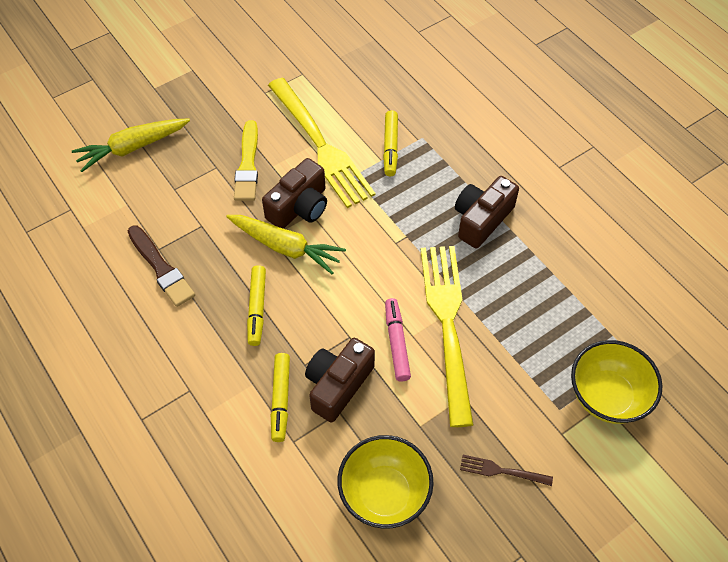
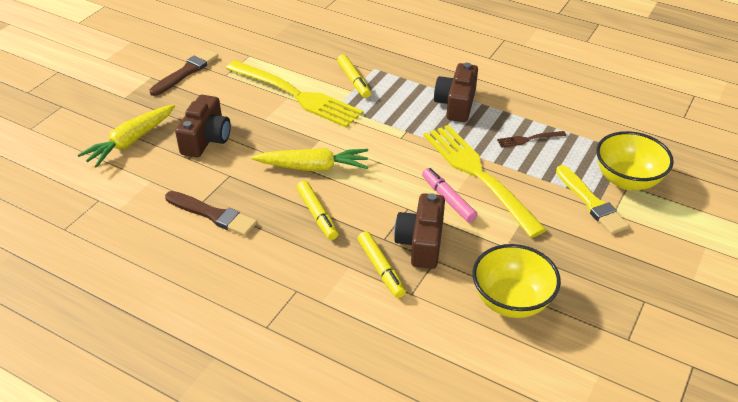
camera: 25 degrees left, 15 degrees down
(228, 75) = (186, 72): none -> brown brush
(248, 165) = (243, 124): yellow brush -> yellow brush (591, 202)
(299, 207) = (306, 138): brown camera -> brown camera (206, 139)
(502, 471) = (589, 252): brown fork -> brown fork (529, 139)

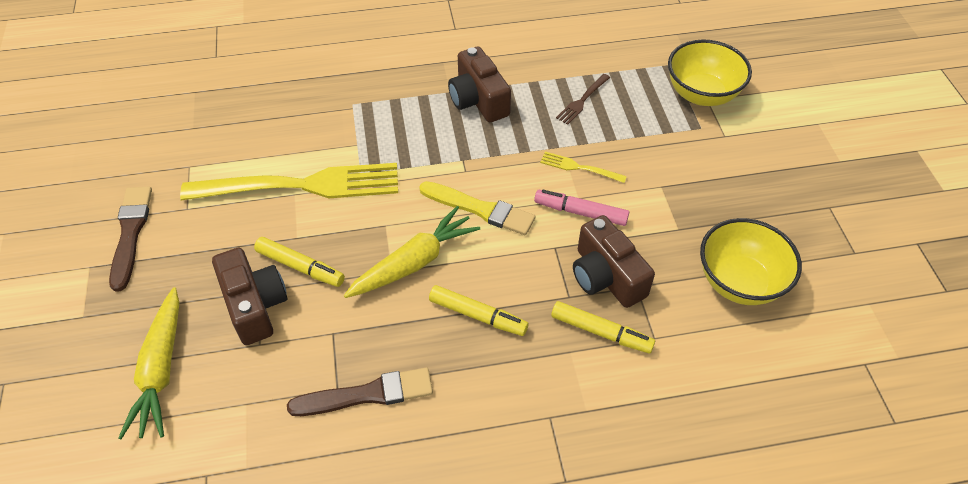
camera: 40 degrees left, 10 degrees up
(354, 81) = (346, 131): yellow marker -> yellow marker (300, 267)
(478, 175) = (579, 168): yellow fork -> yellow fork, size x0.41
(591, 202) = (697, 135): yellow brush -> yellow brush (480, 209)

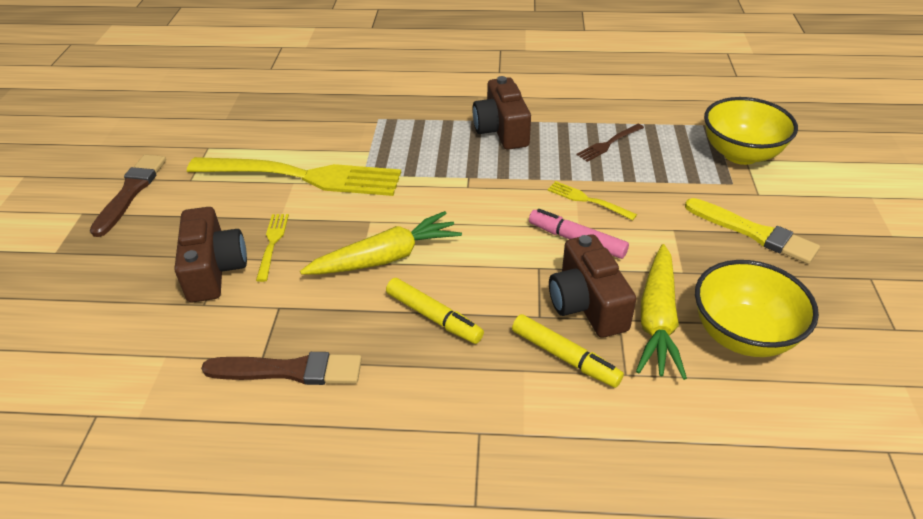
camera: 15 degrees right, 10 degrees down
(161, 370) = (101, 310): yellow carrot -> yellow carrot (657, 319)
(300, 267) = (272, 243): yellow marker -> yellow fork
(480, 209) = (470, 221): yellow brush -> yellow brush (753, 232)

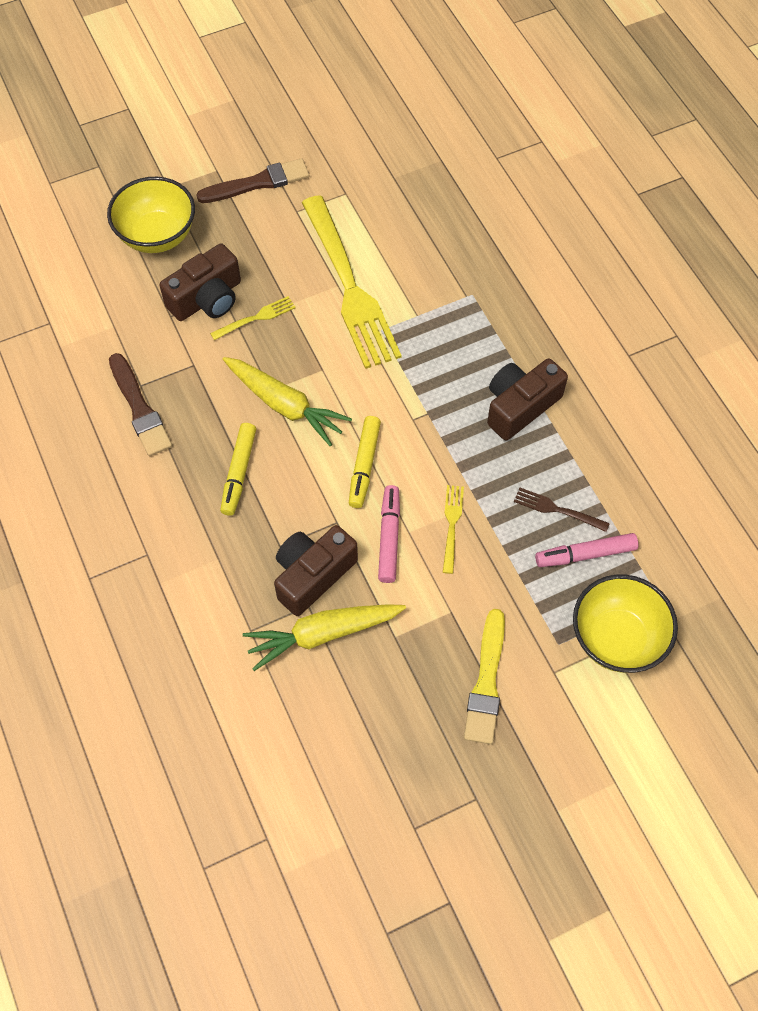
camera: 60 degrees right, 20 degrees up
(565, 357) = (245, 581): yellow marker -> yellow marker (364, 465)
(657, 144) = (585, 554): none -> pink marker
(742, 335) = (339, 705): yellow bowl -> yellow bowl (157, 236)

